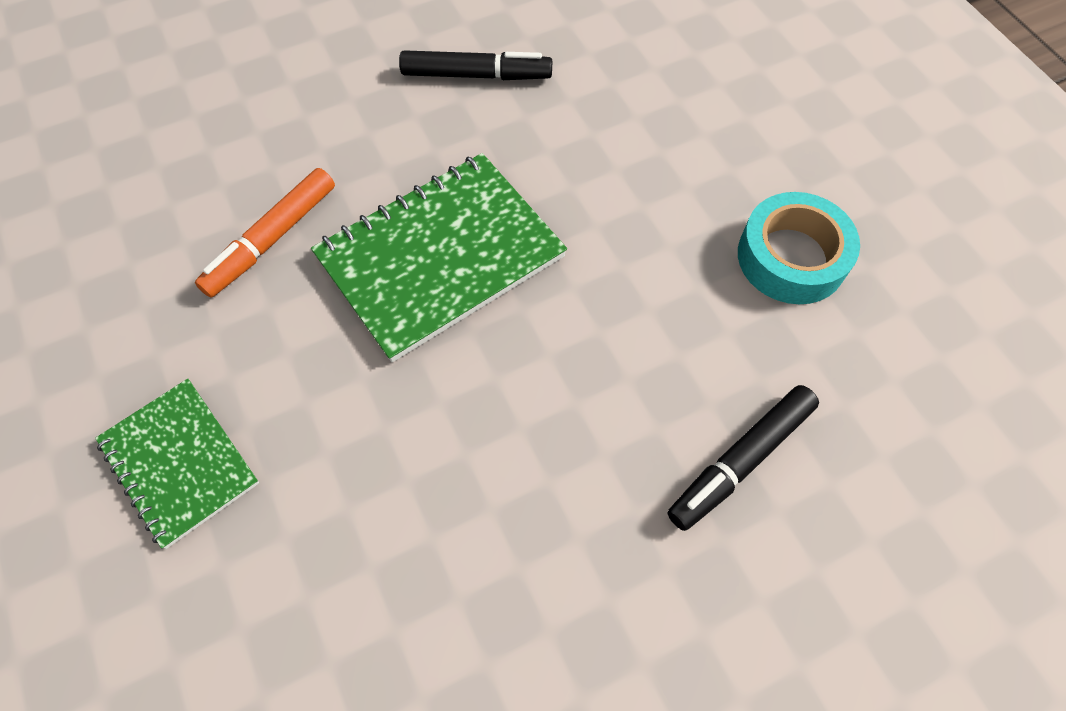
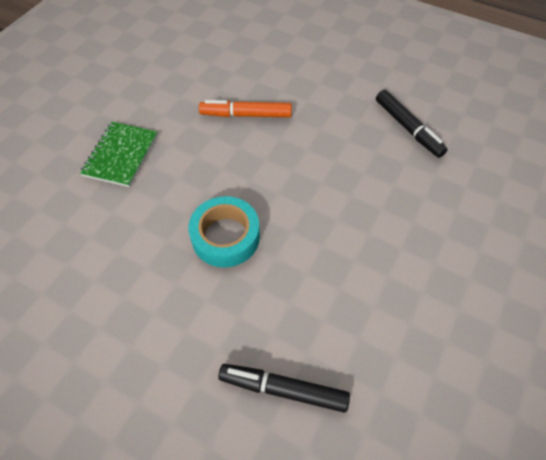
camera: 55 degrees right, 5 degrees down
(440, 257) = (290, 180): green notebook -> none
(791, 257) = (439, 345): turquoise tape -> turquoise tape (225, 237)

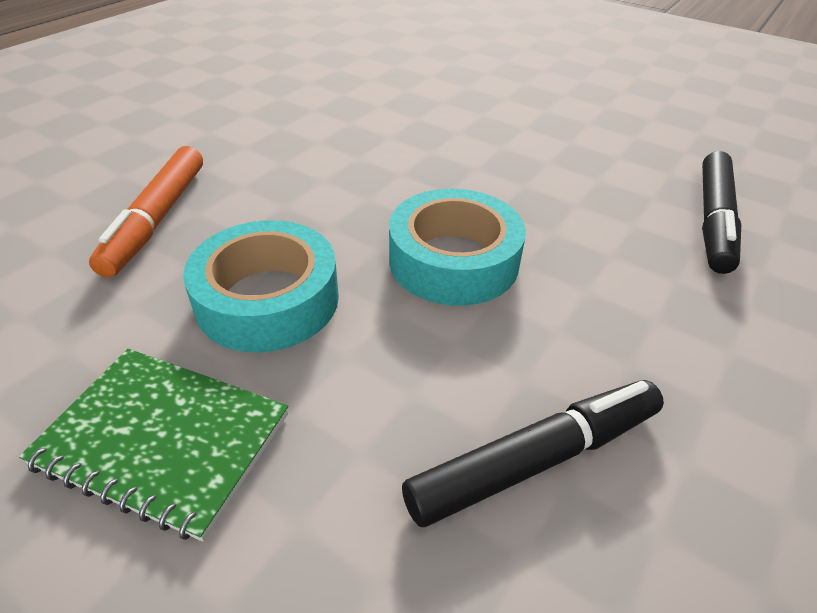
camera: 85 degrees left, 15 degrees down
(192, 168) = (268, 299): none -> turquoise tape
(408, 128) = (282, 83): black marker -> black marker (535, 459)

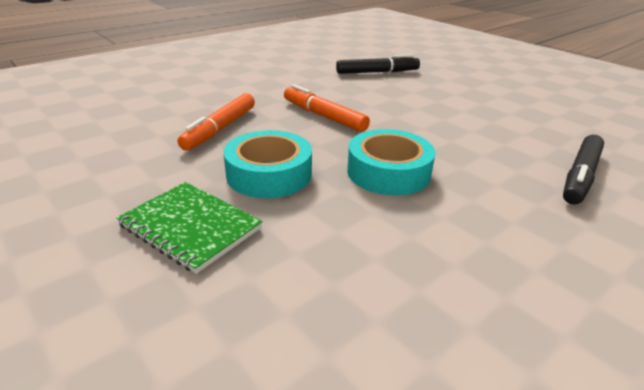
camera: 15 degrees right, 10 degrees down
(322, 168) = (323, 116): none -> orange marker
(535, 459) = (402, 276): black marker -> black marker (377, 72)

